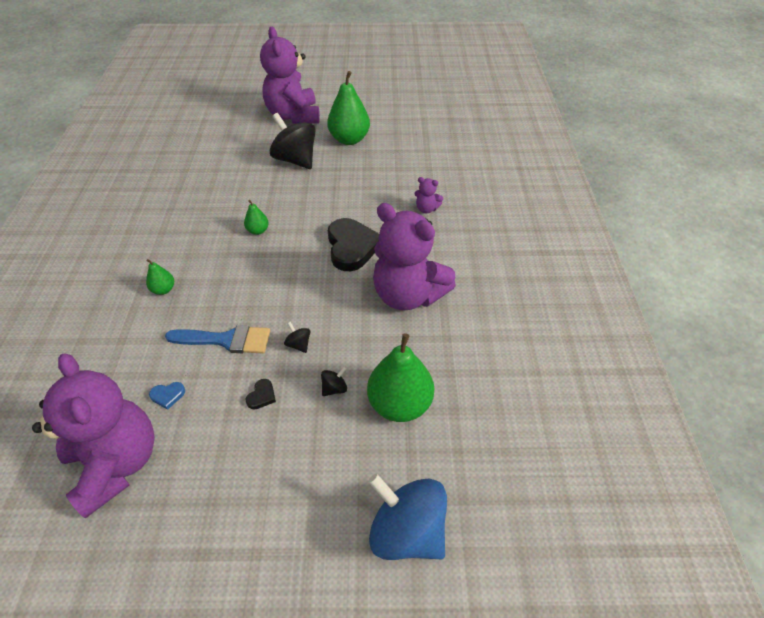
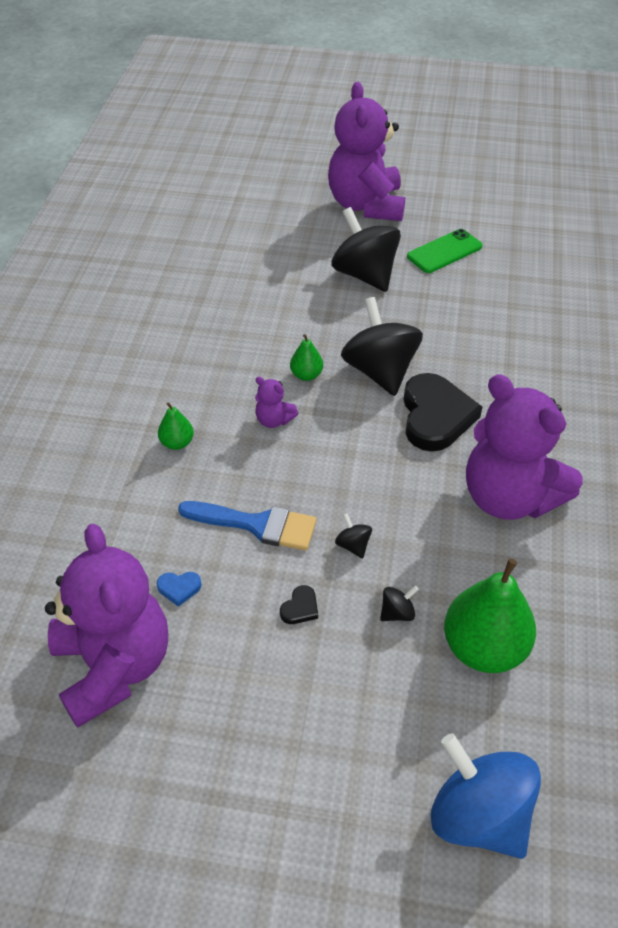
camera: 10 degrees right, 0 degrees up
(310, 222) = (380, 371): none -> black spinning top
(349, 139) = (444, 251): green pear -> green phone
(426, 209) = (548, 373): purple teddy bear -> purple teddy bear (274, 420)

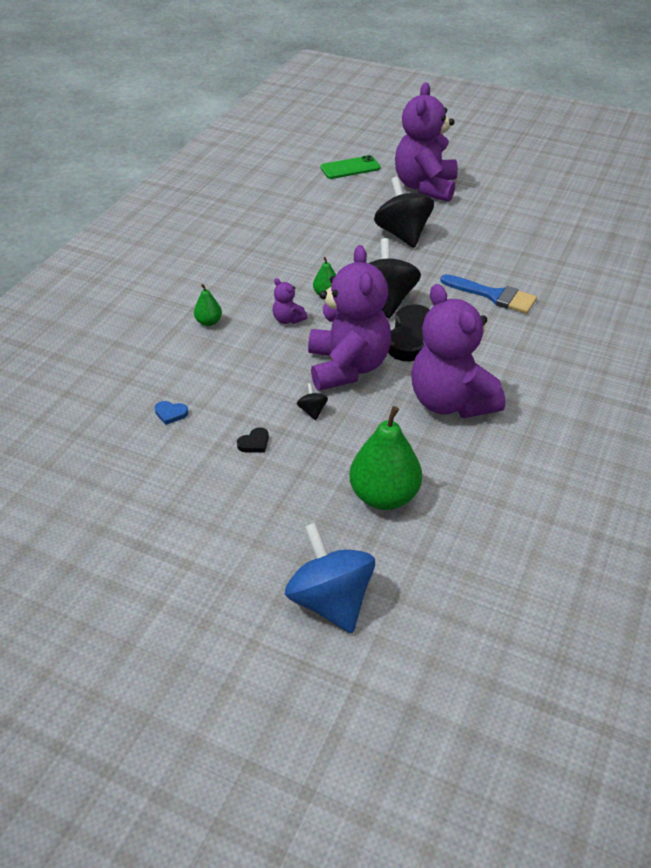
camera: 15 degrees right, 5 degrees down
(114, 666) = (104, 452): purple teddy bear -> purple teddy bear (347, 367)
(257, 525) = (245, 384): blue brush -> blue brush (494, 296)
(397, 613) = (326, 460): black spinning top -> none
(444, 251) = (475, 228): green phone -> green phone (350, 168)

